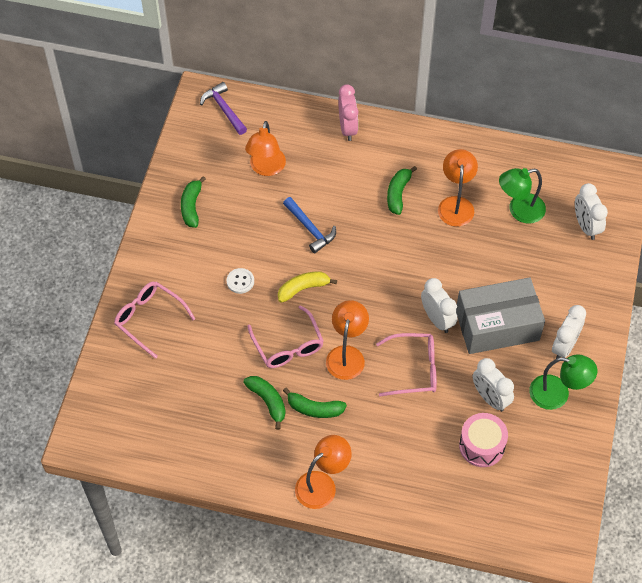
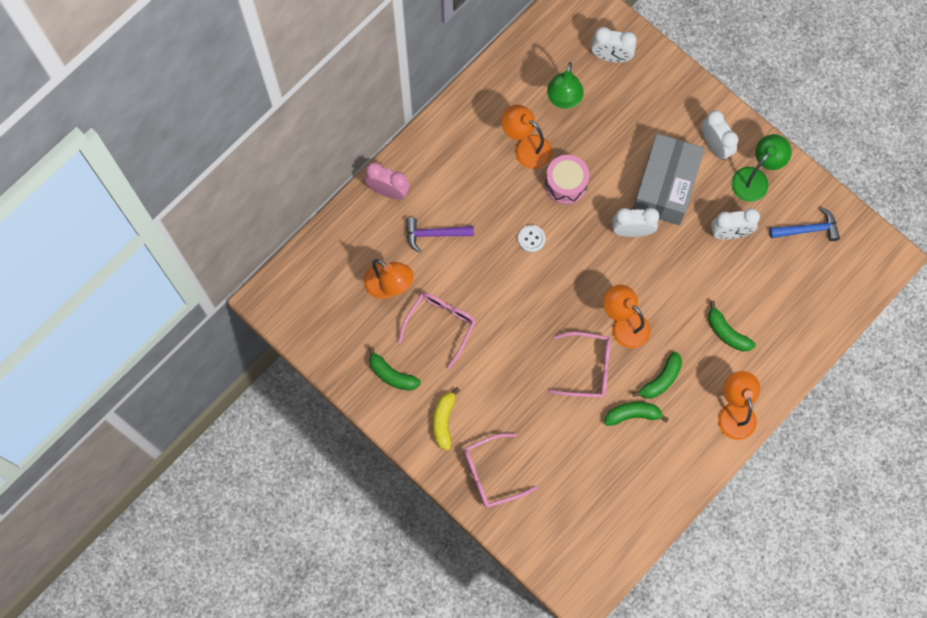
camera: 60 degrees left, 15 degrees up
(224, 109) = (298, 288): purple hammer -> purple hammer (434, 234)
(240, 281) = (498, 374): white button -> white button (531, 239)
(303, 288) = (537, 324): yellow banana -> yellow banana (444, 420)
(310, 228) = (478, 284): blue hammer -> blue hammer (807, 229)
(398, 193) = (485, 188): green banana -> green banana (726, 332)
(414, 369) = (669, 277): pink glasses -> pink glasses (440, 325)
(481, 446) = (769, 265): pink drum -> pink drum (566, 184)

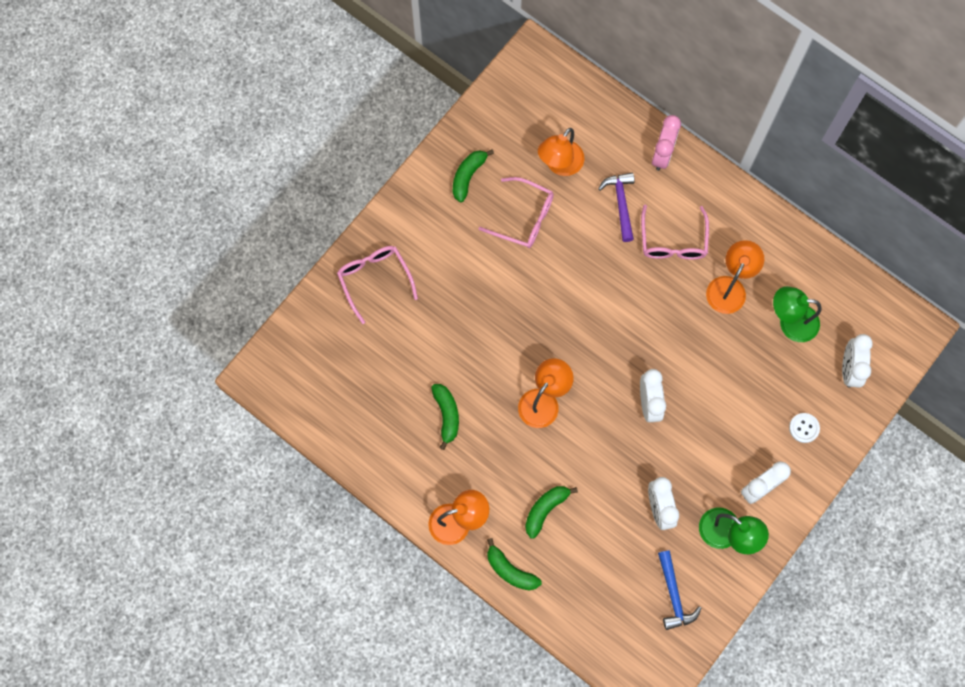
camera: 85 degrees right, 0 degrees up
(444, 420) = (425, 229): yellow banana -> none
(531, 239) = (627, 300): white button -> white button (804, 428)
(566, 184) = (693, 331): pink drum -> none
(587, 368) = (492, 366): pink glasses -> pink glasses (673, 241)
(661, 380) = (486, 442): green banana -> green banana (510, 570)
(665, 186) = (704, 436): grey box -> none

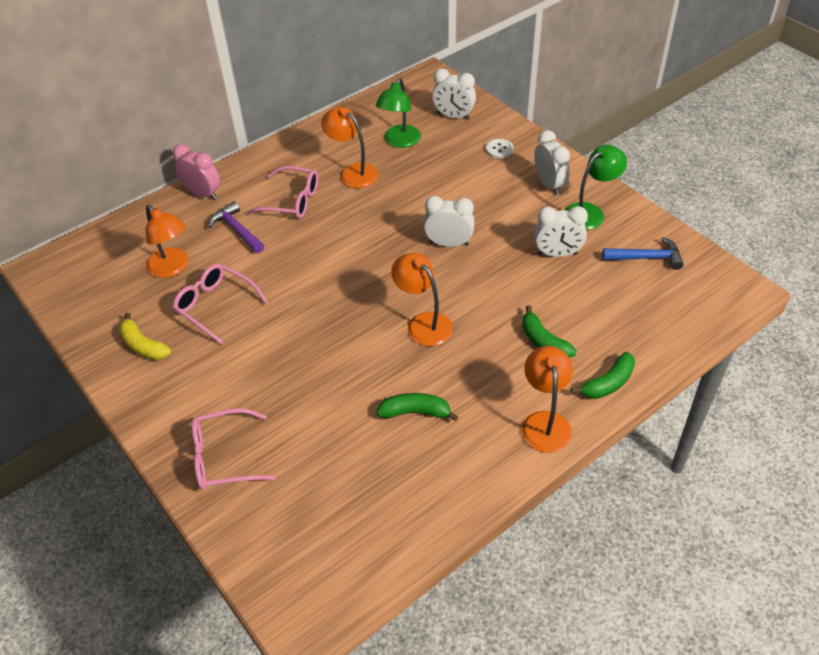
camera: 75 degrees left, 25 degrees down
(468, 176) = (143, 345): green banana -> yellow banana
(524, 218) = (215, 306): pink glasses -> pink glasses turned 90 degrees counterclockwise
(621, 204) = (237, 230): purple hammer -> purple hammer turned 45 degrees clockwise

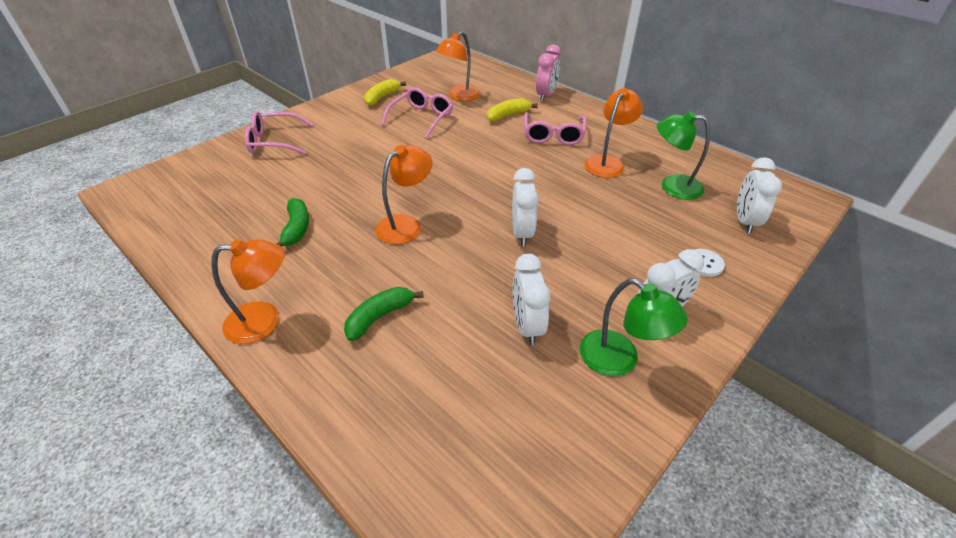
camera: 80 degrees right, 5 degrees down
(223, 457) = (274, 141): pink glasses -> pink glasses turned 75 degrees counterclockwise
(237, 230) = (508, 115): purple hammer -> yellow banana
(608, 383) = (310, 380): green banana -> none
(646, 258) = (542, 431): blue hammer -> none

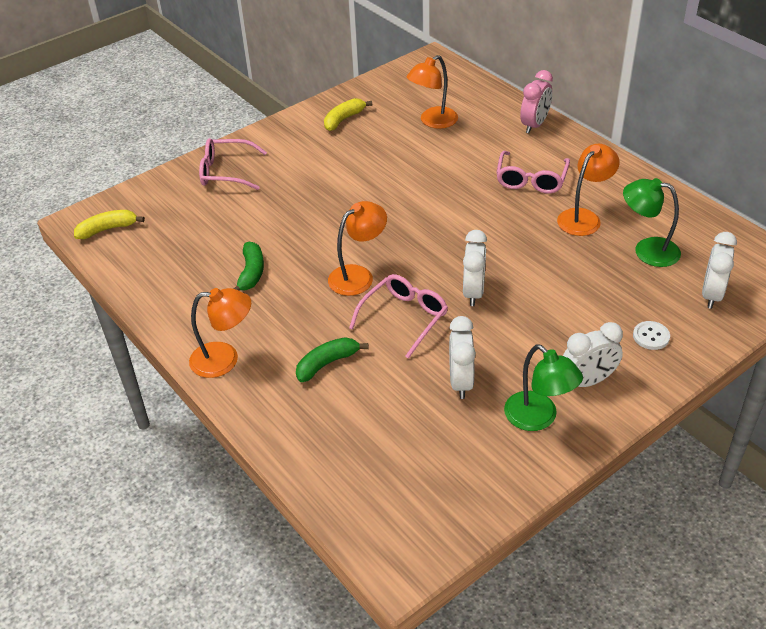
camera: 10 degrees right, 0 degrees up
(422, 118) = (386, 149): pink glasses -> pink glasses (404, 318)
(508, 115) = (484, 151): yellow banana -> yellow banana (108, 229)

